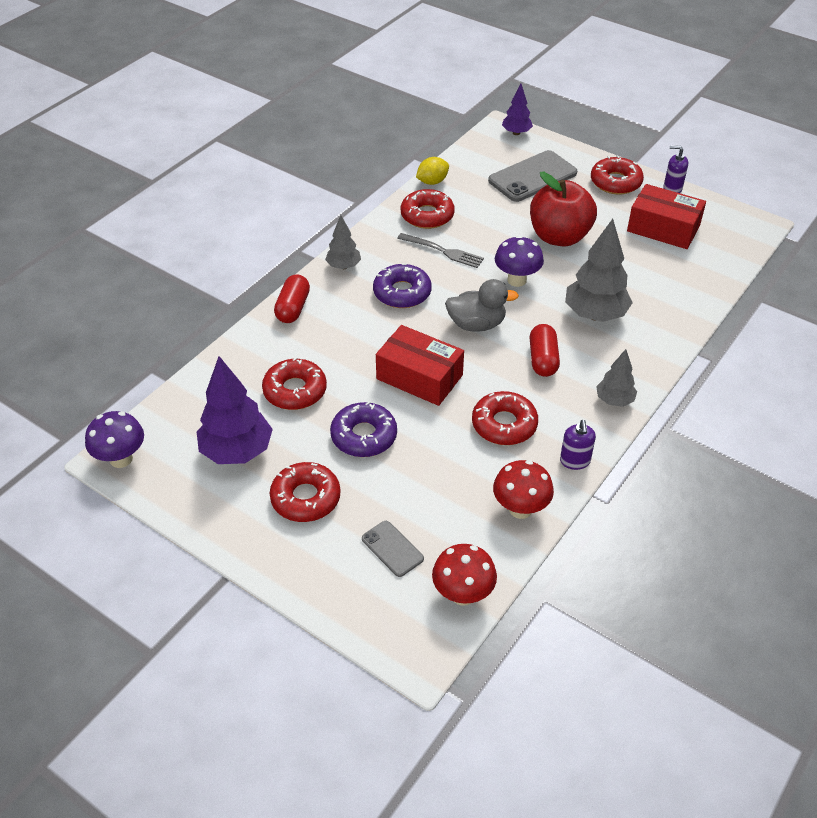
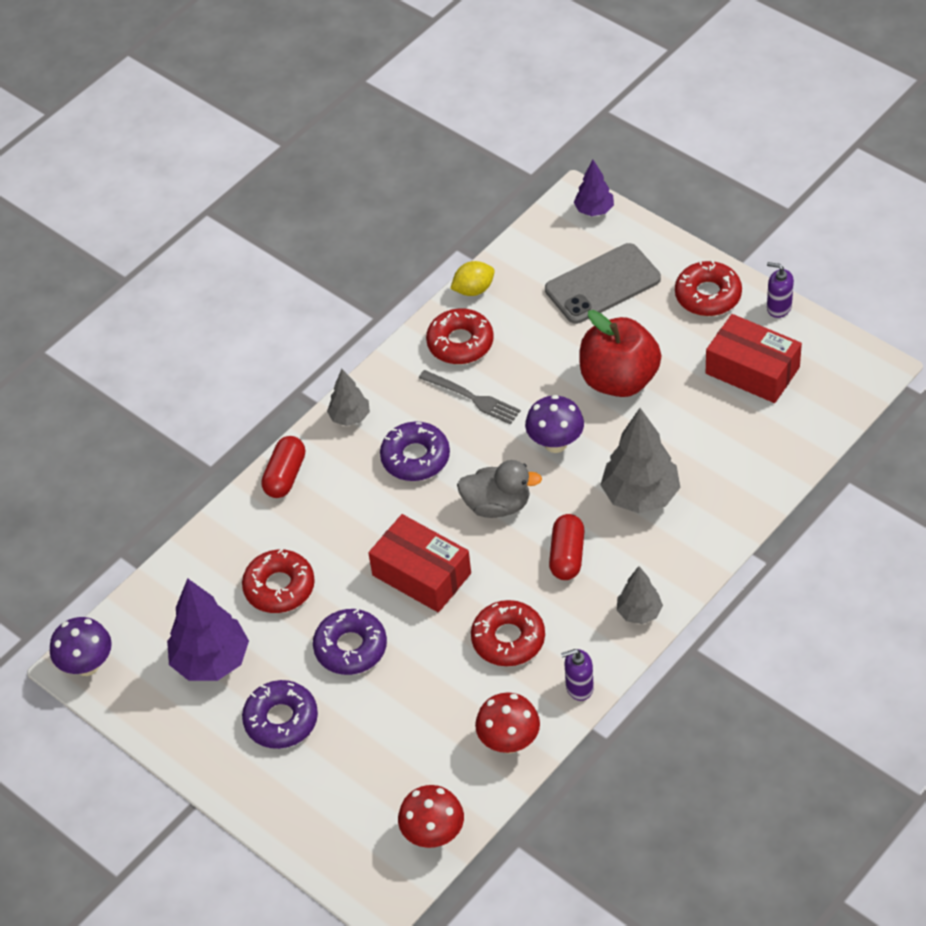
camera: 10 degrees right, 5 degrees up
(305, 498) = (281, 720): red donut -> purple donut
(392, 549) = (367, 782): grey phone -> none
(575, 461) = (579, 687): purple soap dispenser -> purple soap dispenser turned 75 degrees clockwise

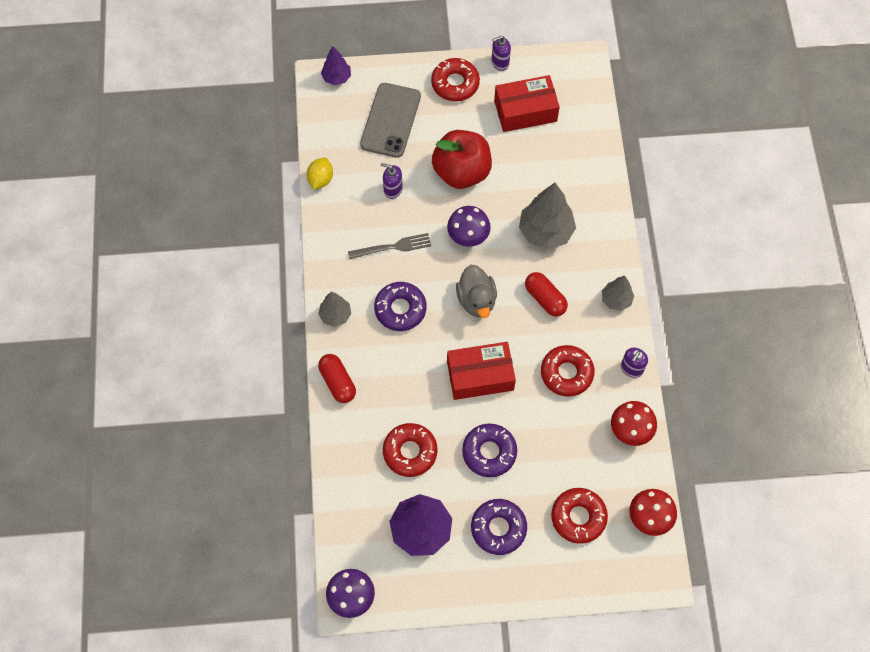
camera: 50 degrees left, 15 degrees up
(460, 343) = (349, 218): red donut -> red donut (578, 517)
(497, 505) = (476, 300): grey duck -> grey duck turned 120 degrees clockwise
(532, 347) = (393, 189): none -> purple soap dispenser

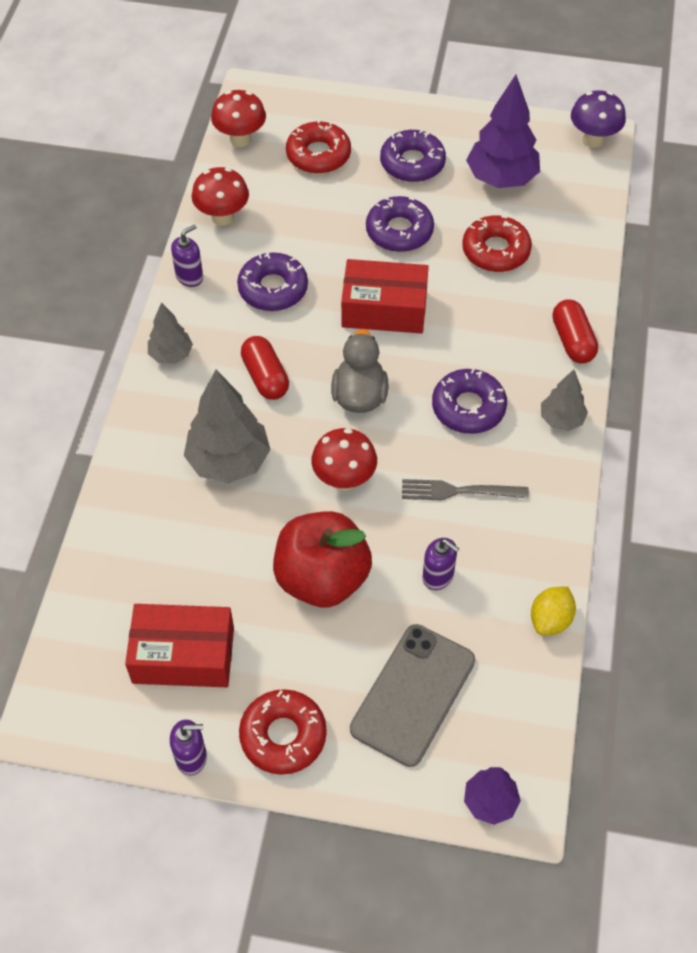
camera: 165 degrees left, 10 degrees down
(468, 237) = (344, 479): purple mushroom -> red mushroom
(566, 373) = (273, 289): red donut -> purple donut

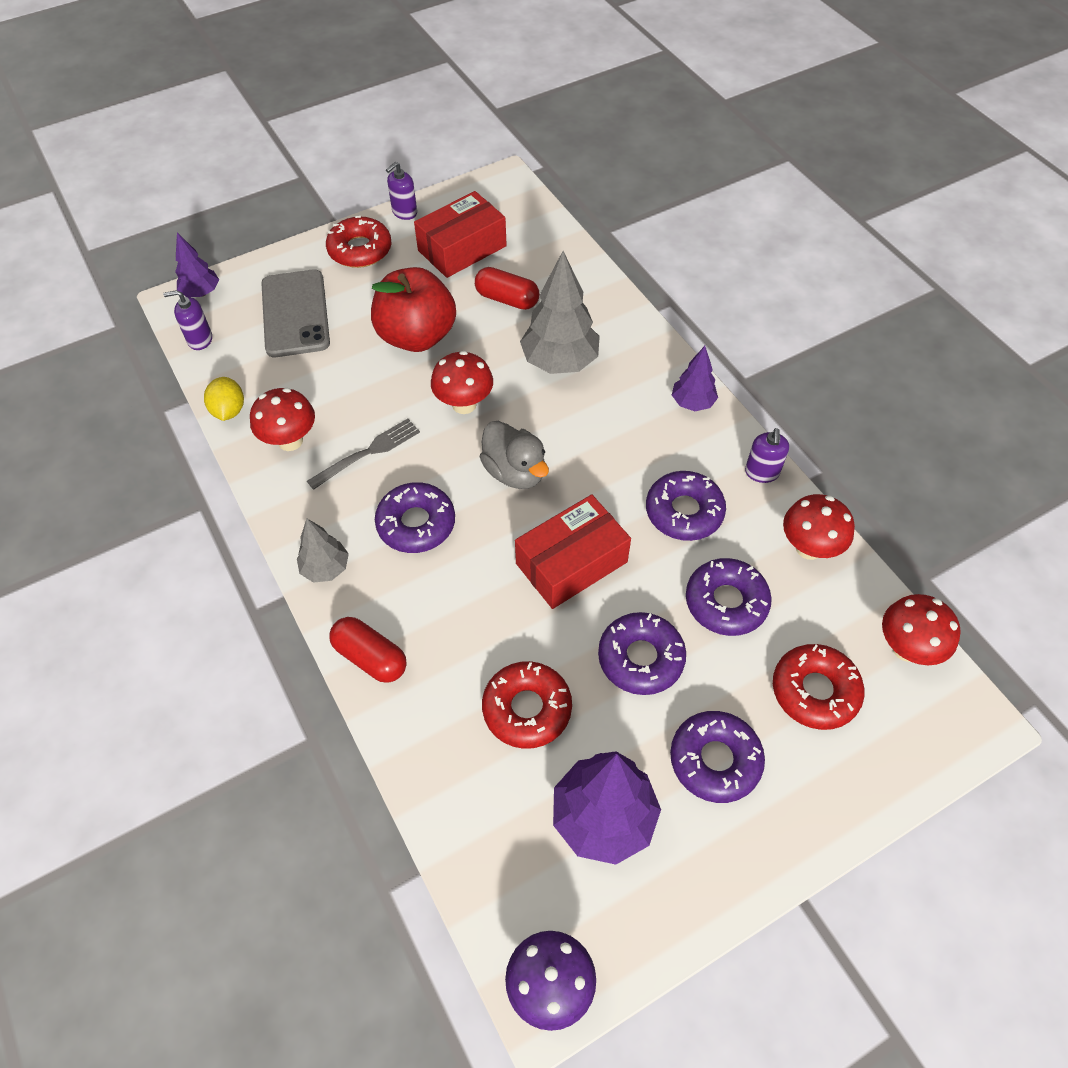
camera: 140 degrees right, 0 degrees up
(171, 355) = (692, 403): grey tree -> purple tree
(265, 377) = (603, 436): red capsule -> red capsule (507, 299)
(312, 224) = (726, 602): none -> purple donut
(438, 576) = (335, 387): purple soap dispenser -> purple soap dispenser (200, 339)
(516, 548) = (290, 441): none -> red mushroom

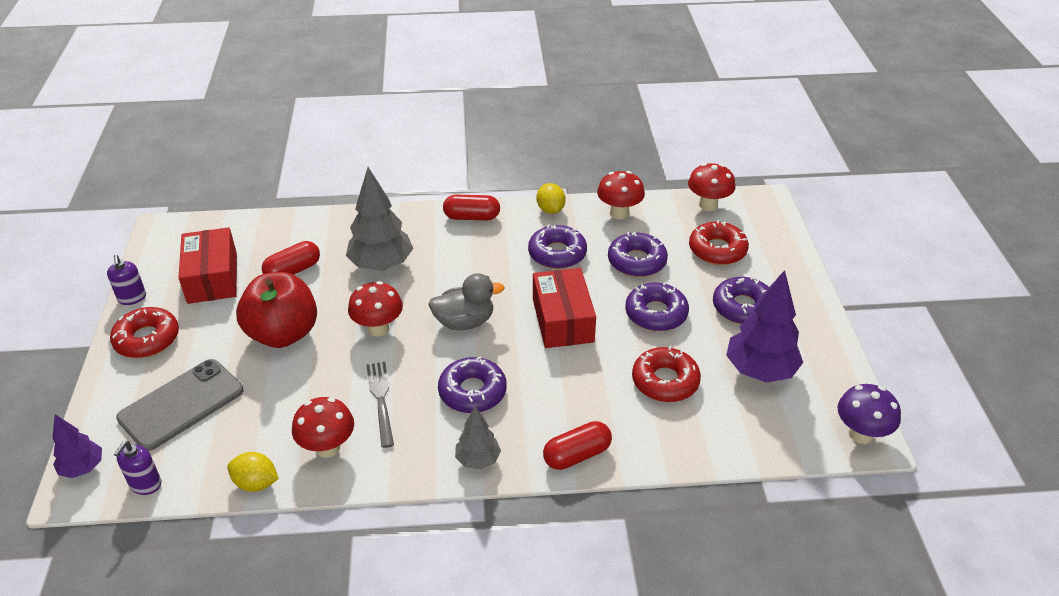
camera: 65 degrees left, 15 degrees down
(295, 314) = (181, 404): grey phone -> grey phone turned 60 degrees counterclockwise
(692, 403) = (472, 217): purple tree -> red capsule
(761, 472) = (550, 210): purple soap dispenser -> yellow lemon

